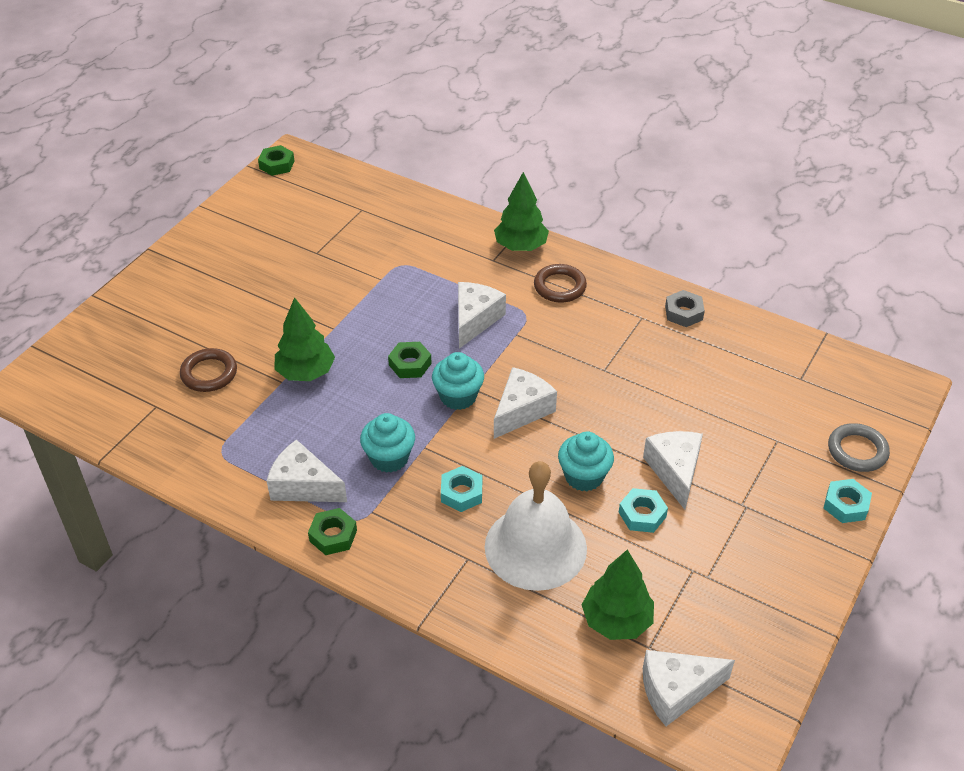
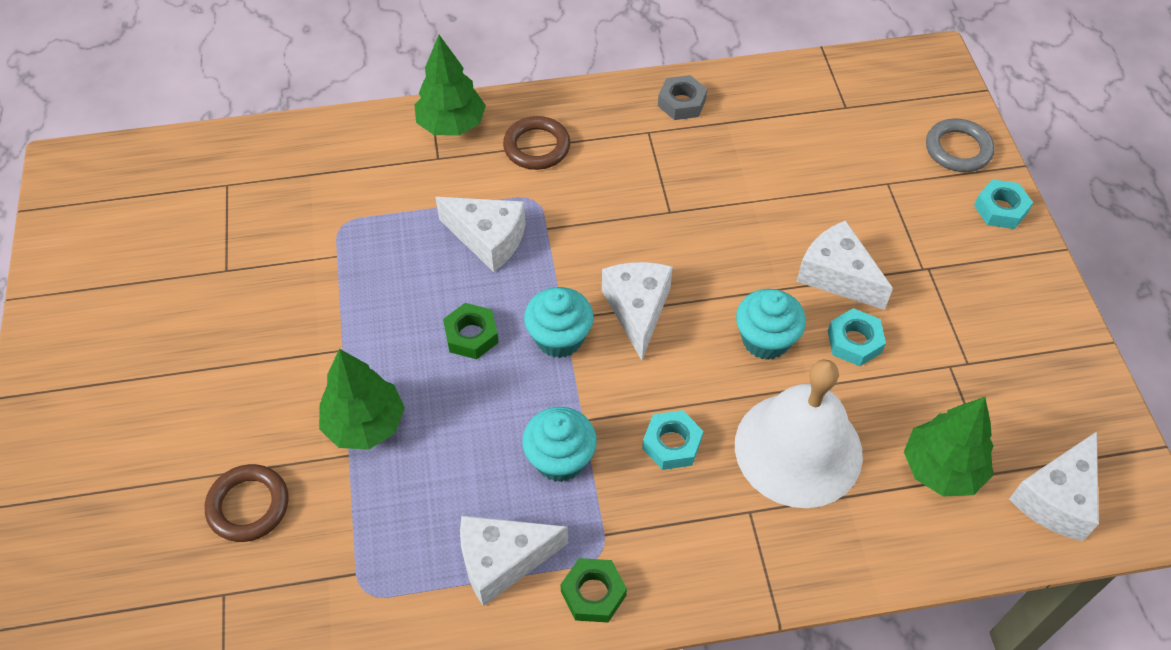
camera: 40 degrees left, 10 degrees up
(277, 165) = (60, 188): green nut -> none
(475, 320) = (488, 239): white cheese -> white cheese turned 135 degrees clockwise

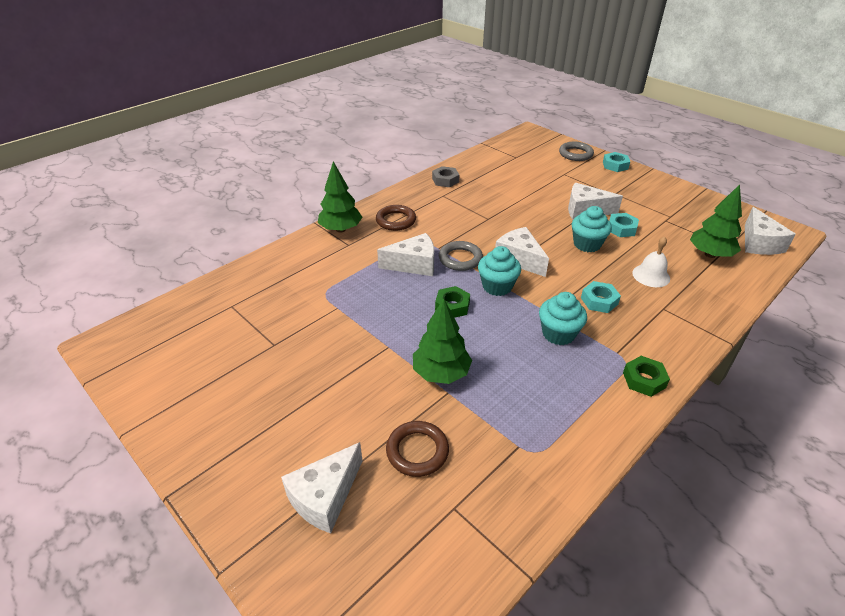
camera: 35 degrees left, 15 degrees down
(502, 561) = (586, 392): white cheese -> white cheese (325, 497)
(557, 263) = (460, 259): none -> grey ring
(798, 449) = (651, 275): white bell -> white bell, size x0.50

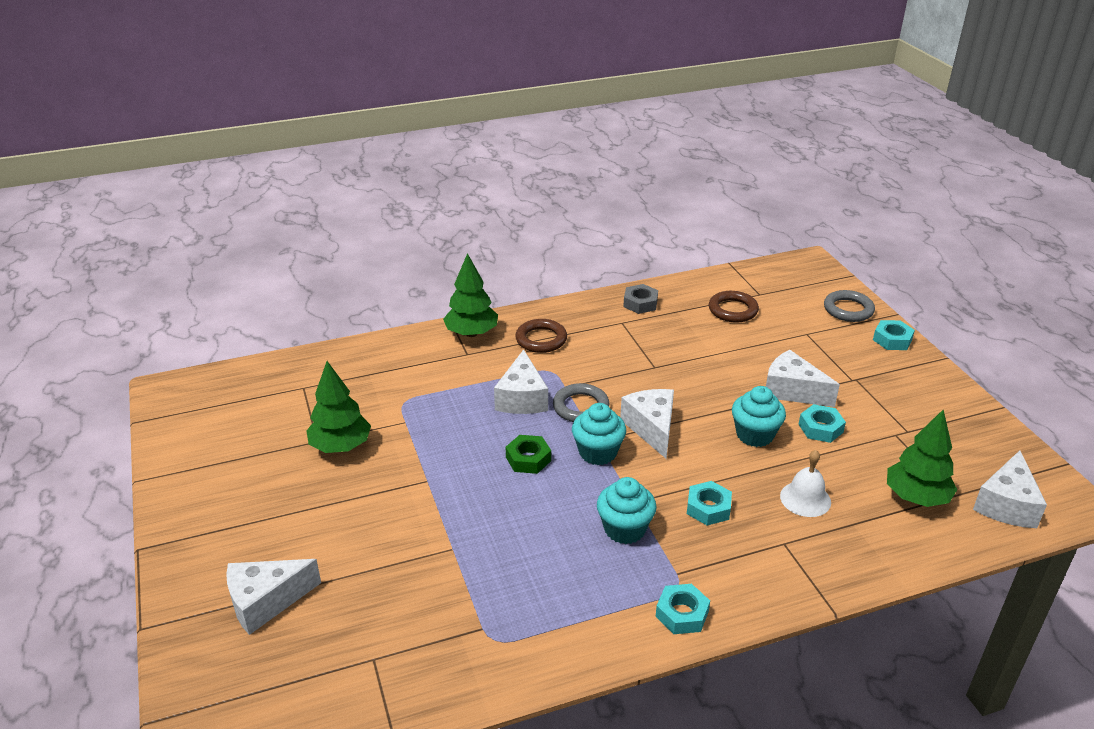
camera: 25 degrees right, 5 degrees down
(414, 264) = (522, 398): white cheese -> white cheese turned 75 degrees clockwise
(417, 451) = (378, 594): brown ring -> brown ring (733, 310)
(441, 373) = (460, 526): green tree -> green tree (341, 446)
(644, 380) = (682, 614): green nut -> turquoise nut

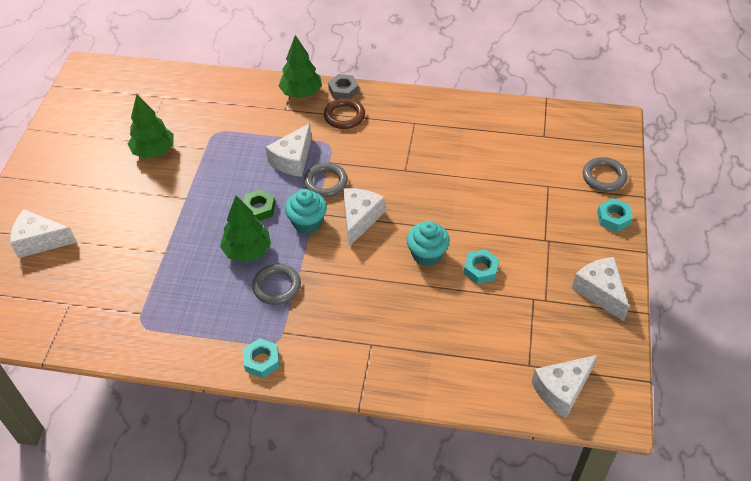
camera: 30 degrees right, 15 degrees up
(624, 529) = (277, 286): turquoise cupcake -> grey ring
(640, 303) = (442, 111): grey nut -> grey nut (343, 90)
(708, 508) = (344, 296): turquoise nut -> none
(733, 310) = (508, 143): brown ring -> none
(792, 391) = (489, 230): white cheese -> white cheese (600, 292)
(805, 499) = (416, 319): white bell -> none
(916, 497) = (498, 354): green tree -> green tree (247, 251)

